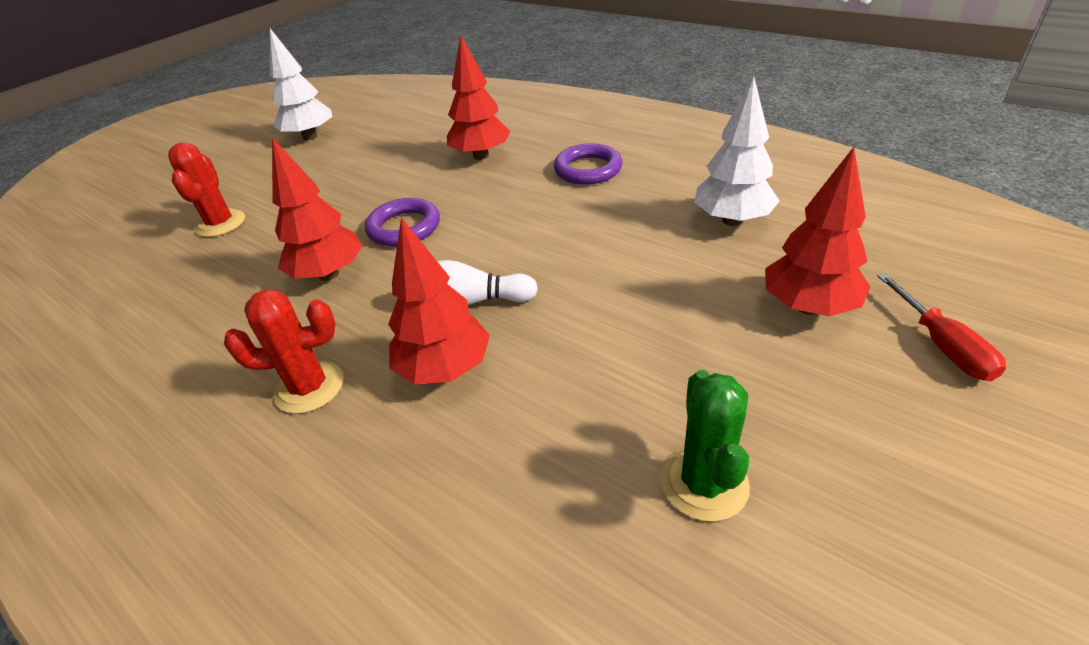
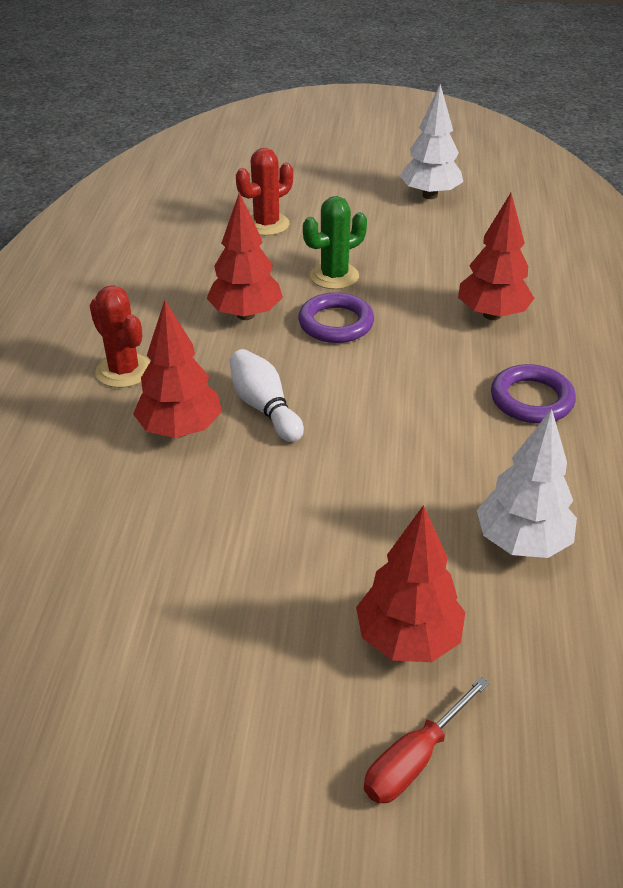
camera: 55 degrees right, 0 degrees up
(704, 483) = (144, 618): green cactus -> green cactus (334, 276)

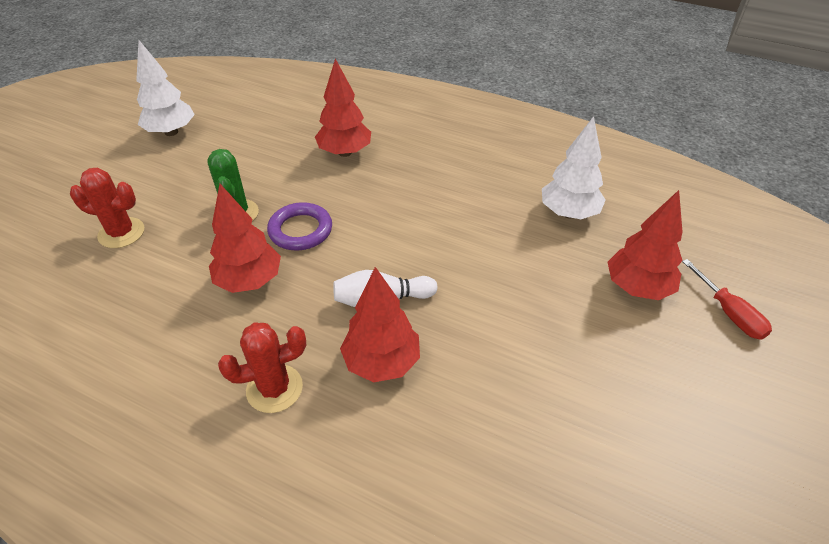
camera: 70 degrees left, 5 degrees up
(266, 224) = (121, 233): red cactus -> red cactus turned 60 degrees counterclockwise
(531, 399) = (442, 166): purple ring -> none

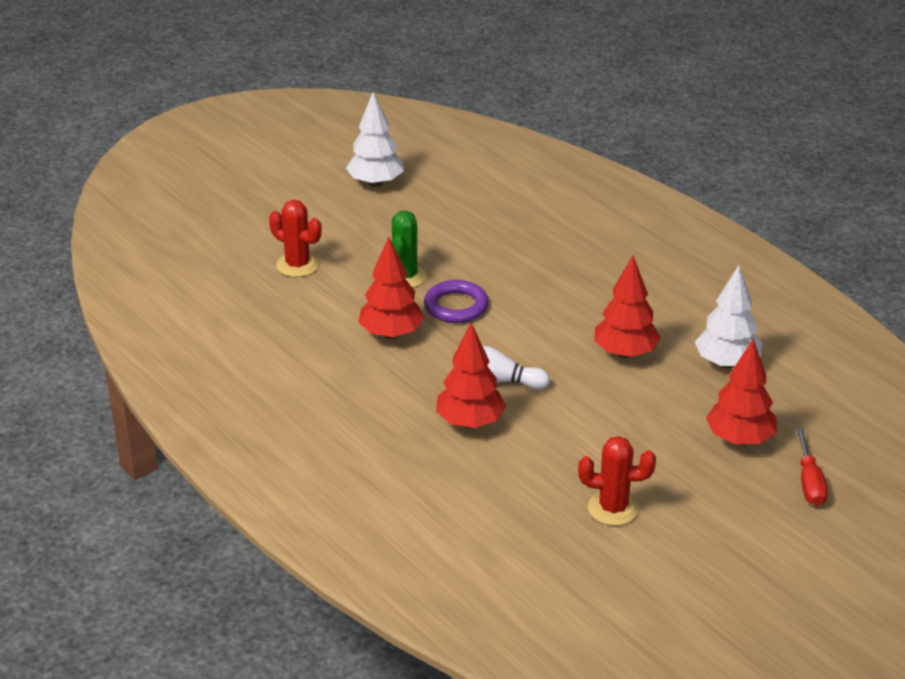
camera: 25 degrees right, 10 degrees down
(274, 388) = (375, 413): red cactus -> red cactus (613, 508)
(345, 152) = (538, 248): red tree -> red tree (625, 353)

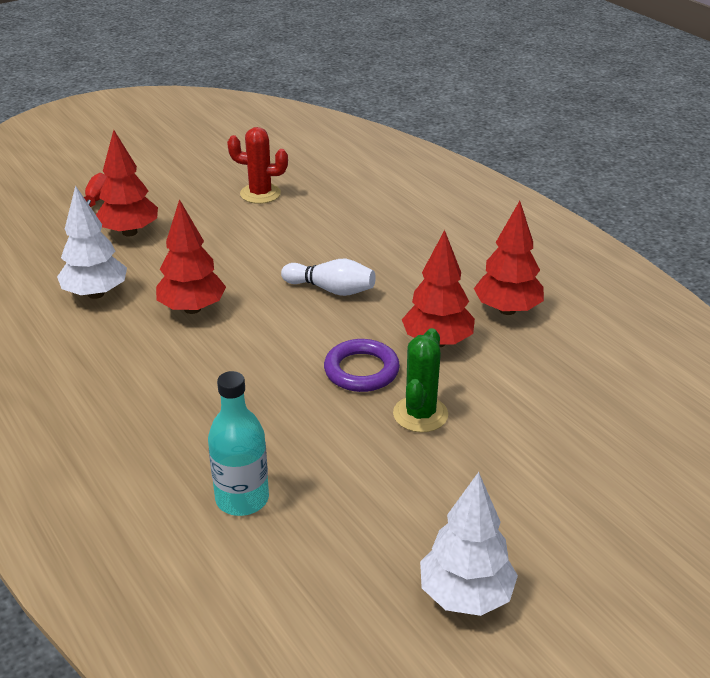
camera: 175 degrees left, 0 degrees up
(297, 265) = (561, 439): red cactus -> none
(470, 422) = (364, 256): red tree -> red tree (507, 310)
(526, 220) = (242, 499): none -> turquoise bottle

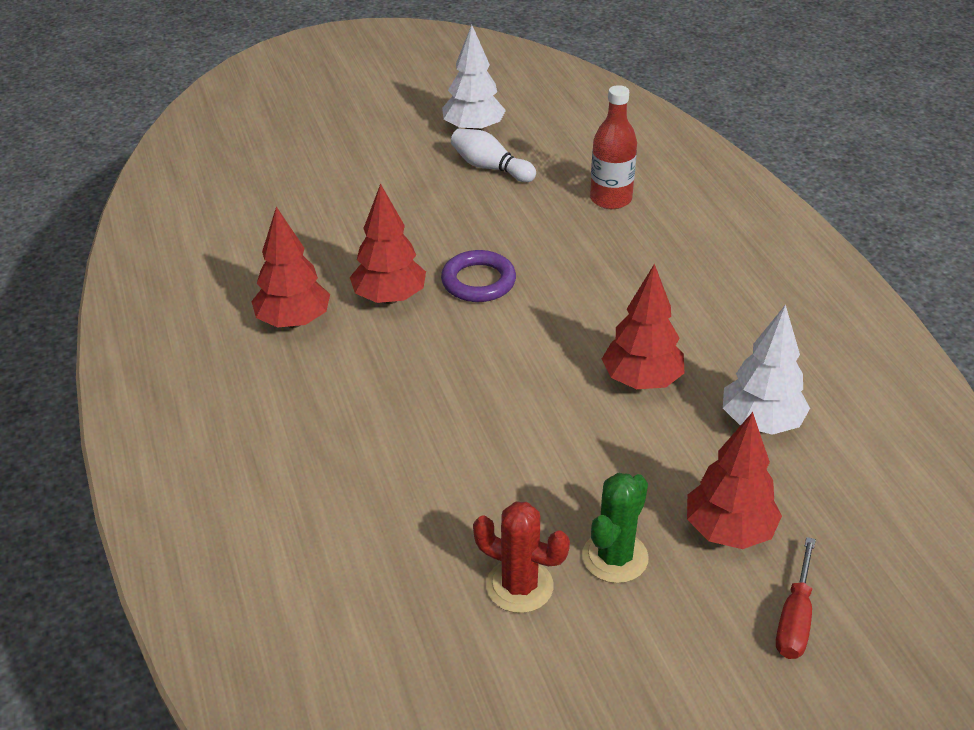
camera: 165 degrees left, 5 degrees up
(242, 499) = (611, 199): turquoise bottle -> red bottle
(331, 289) = (473, 380): white bowling pin -> white bowling pin (490, 168)
(420, 414) = (443, 236): green cactus -> green cactus (615, 557)

